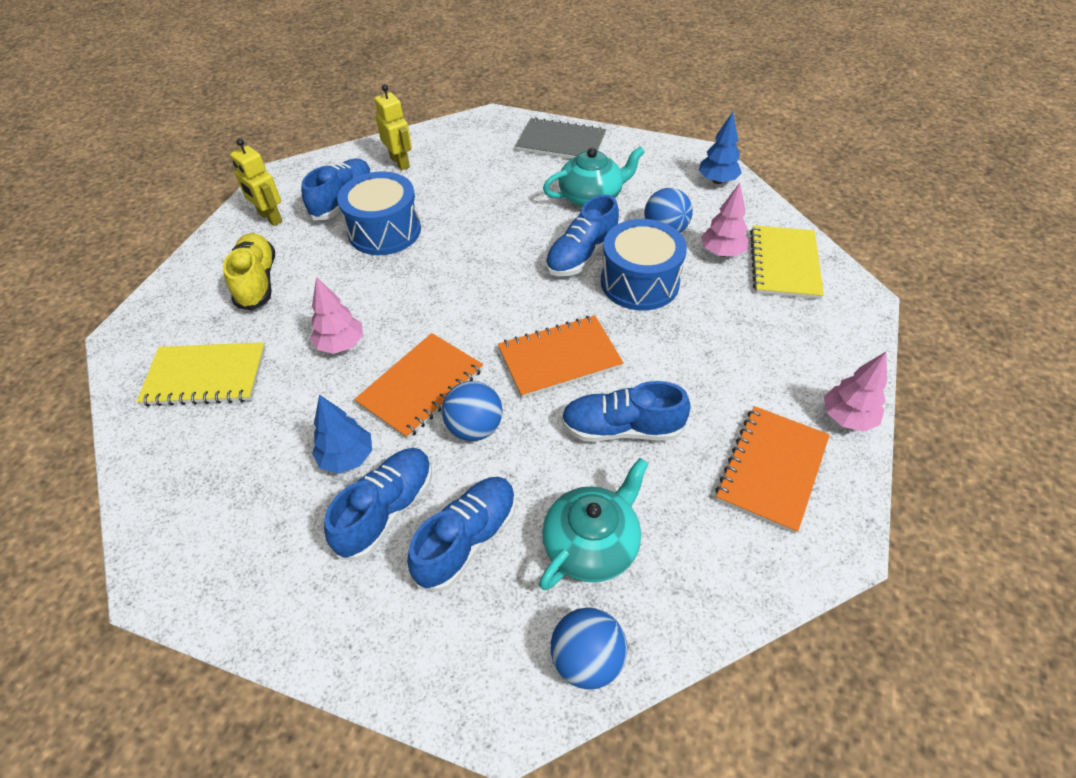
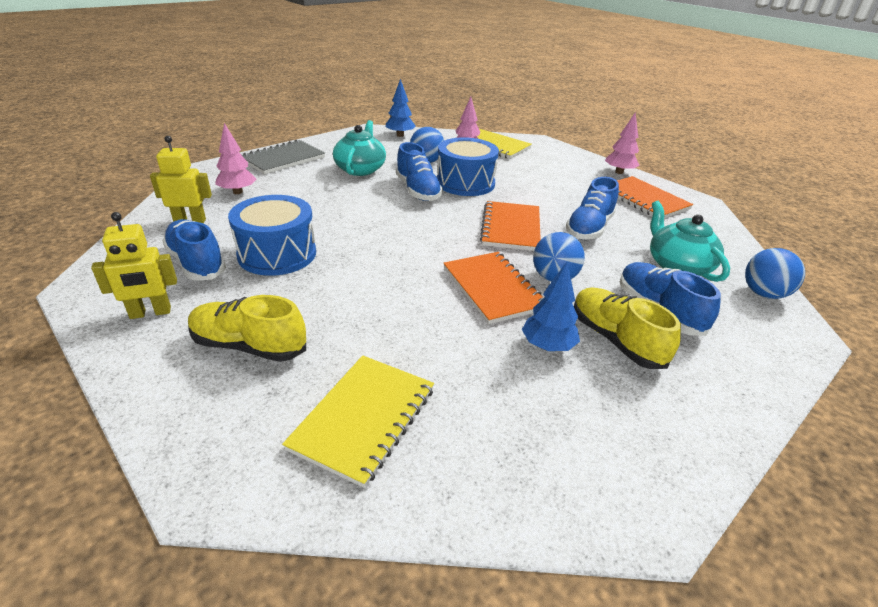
camera: 65 degrees left, 15 degrees down
(341, 345) = (405, 315): pink tree -> pink tree (238, 192)
(386, 510) = (615, 340): blue shoe -> yellow shoe

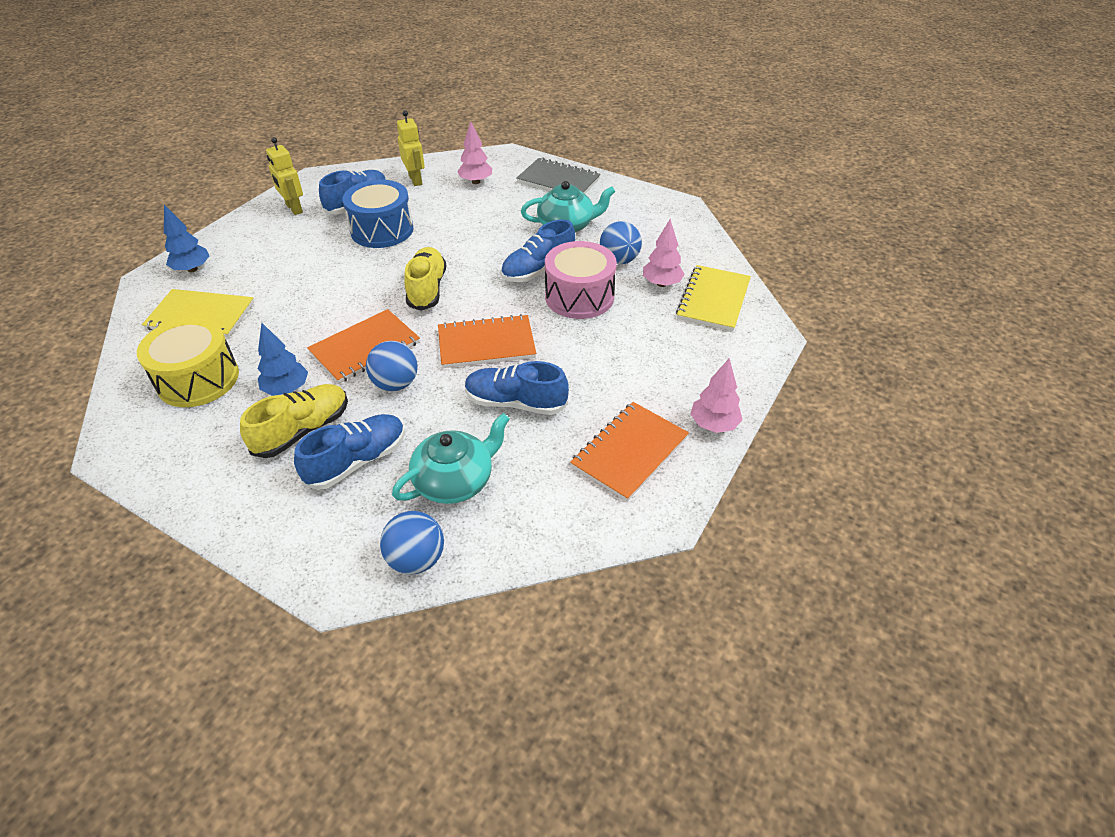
camera: 75 degrees right, 10 degrees up
(249, 346) = (266, 254): yellow shoe -> yellow shoe (427, 289)
(400, 135) = (683, 227): blue tree -> blue tree (192, 269)
(465, 183) = (579, 297): blue drum -> pink drum
(510, 423) = (198, 379): none -> yellow drum

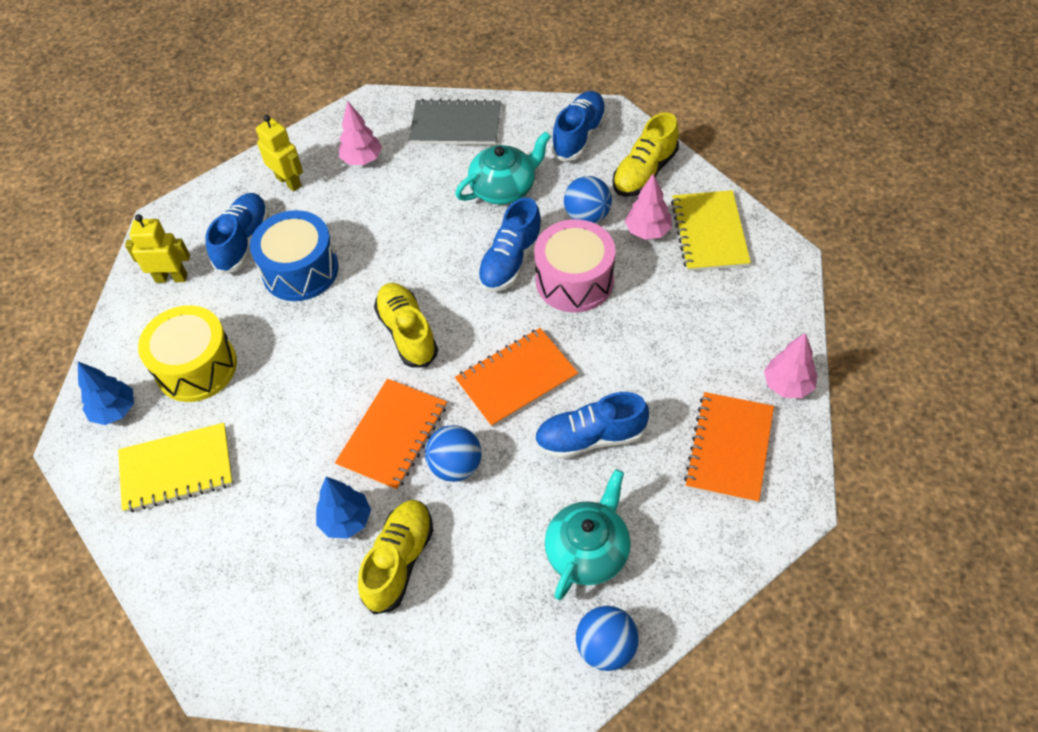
camera: 20 degrees left, 10 degrees up
(198, 379) = (239, 549): yellow drum -> yellow drum (196, 367)
(294, 209) = (171, 278): yellow robot -> yellow robot turned 150 degrees clockwise
(357, 461) = (479, 571): blue shoe -> blue shoe (579, 135)
(685, 247) = (644, 172): none -> yellow shoe

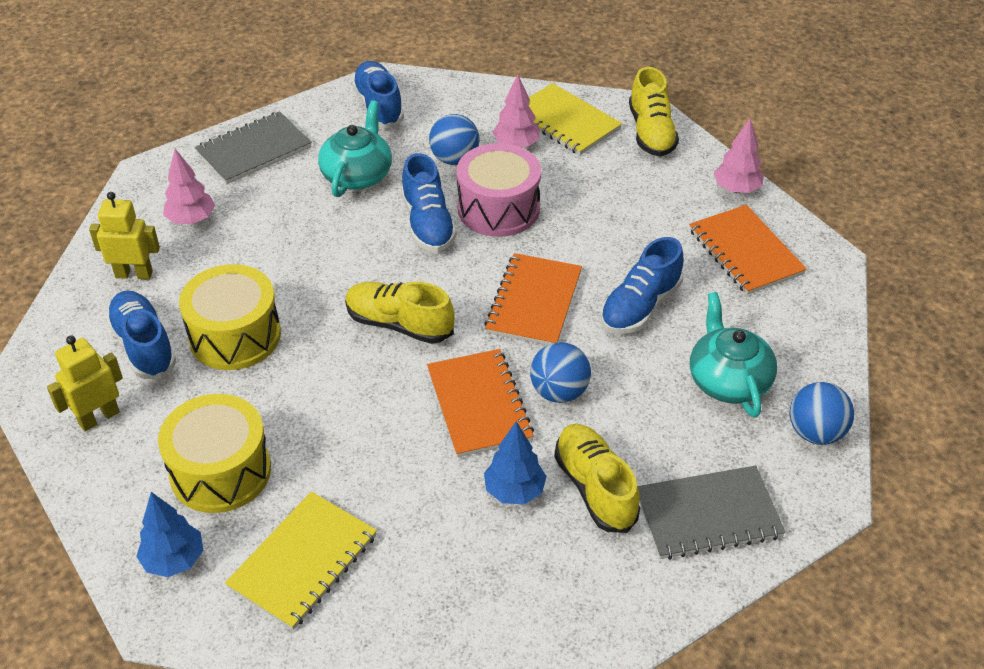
camera: 45 degrees left, 10 degrees down
(300, 270) = (235, 336): blue drum -> yellow drum
(451, 647) = (708, 515): none -> grey notebook
(644, 172) = (465, 106): yellow shoe -> yellow shoe (651, 132)

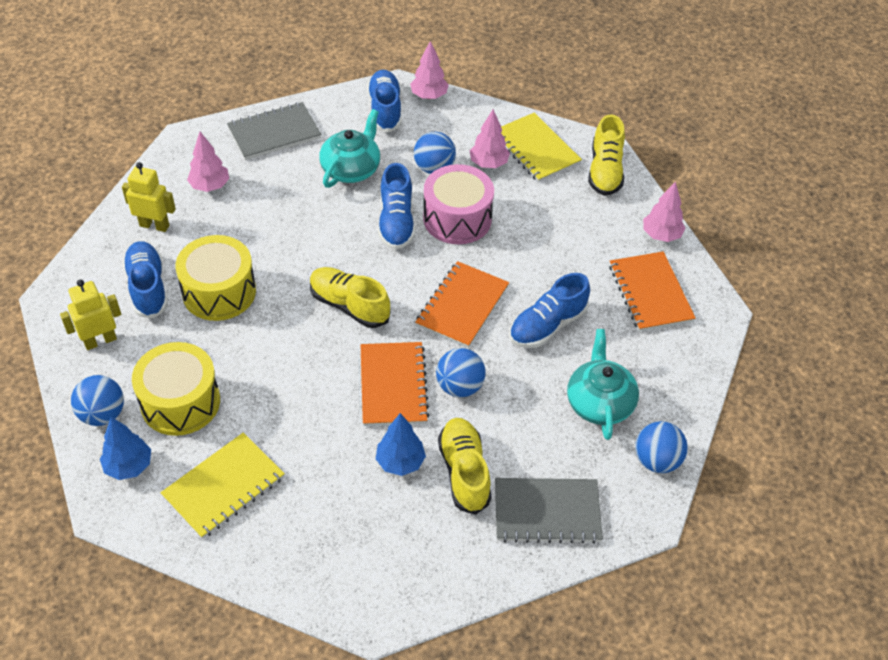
camera: 10 degrees right, 5 degrees up
(124, 504) = (102, 414): none -> blue ball
(425, 84) = (429, 96): none -> pink tree

